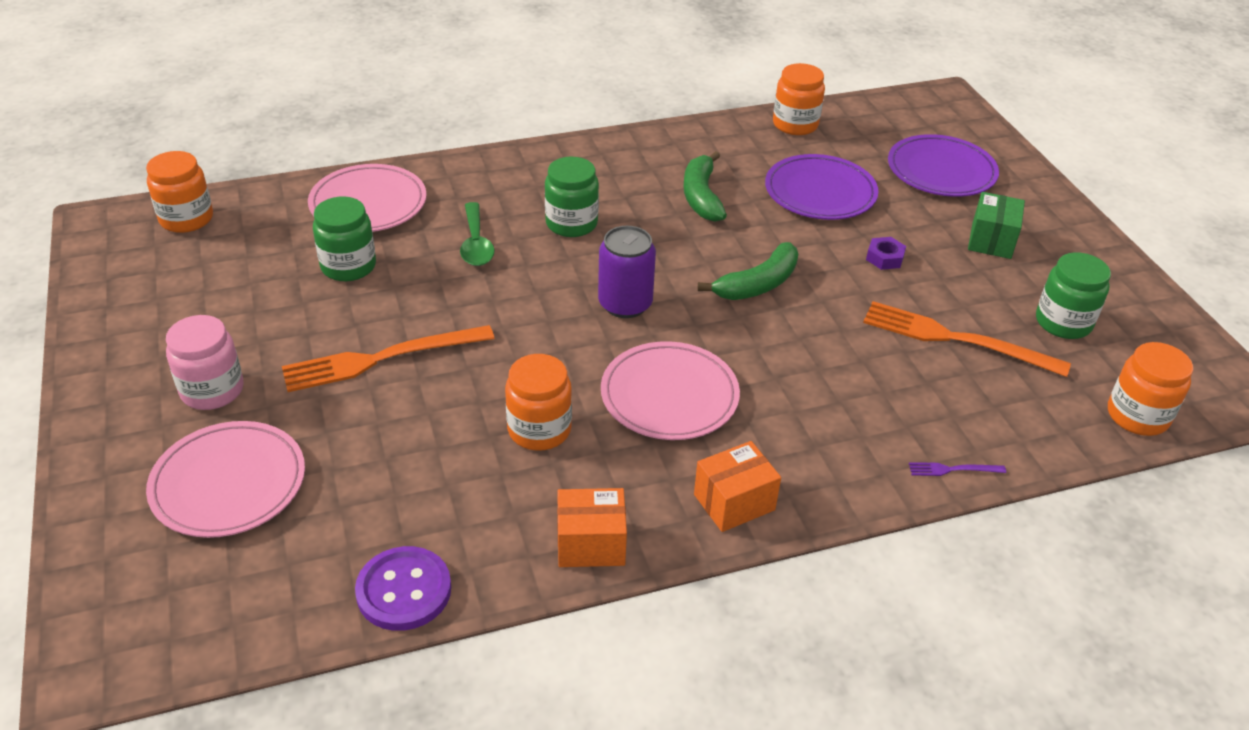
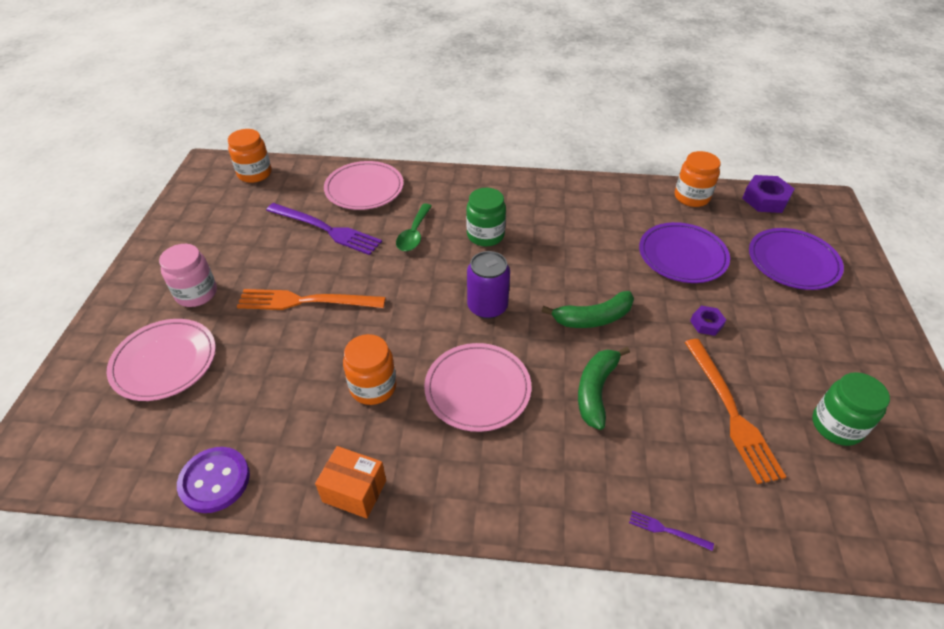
camera: 25 degrees right, 5 degrees up
(348, 266) = (326, 229): green jar -> purple fork
(701, 196) = (589, 237): green banana -> green banana (596, 390)
(734, 502) = (475, 495): orange box -> none
(878, 109) = (765, 199): none -> purple nut
(956, 339) = (731, 412): orange fork -> orange fork turned 150 degrees counterclockwise
(991, 240) = (807, 333): green box -> none
(1137, 416) = (865, 538): orange jar -> none

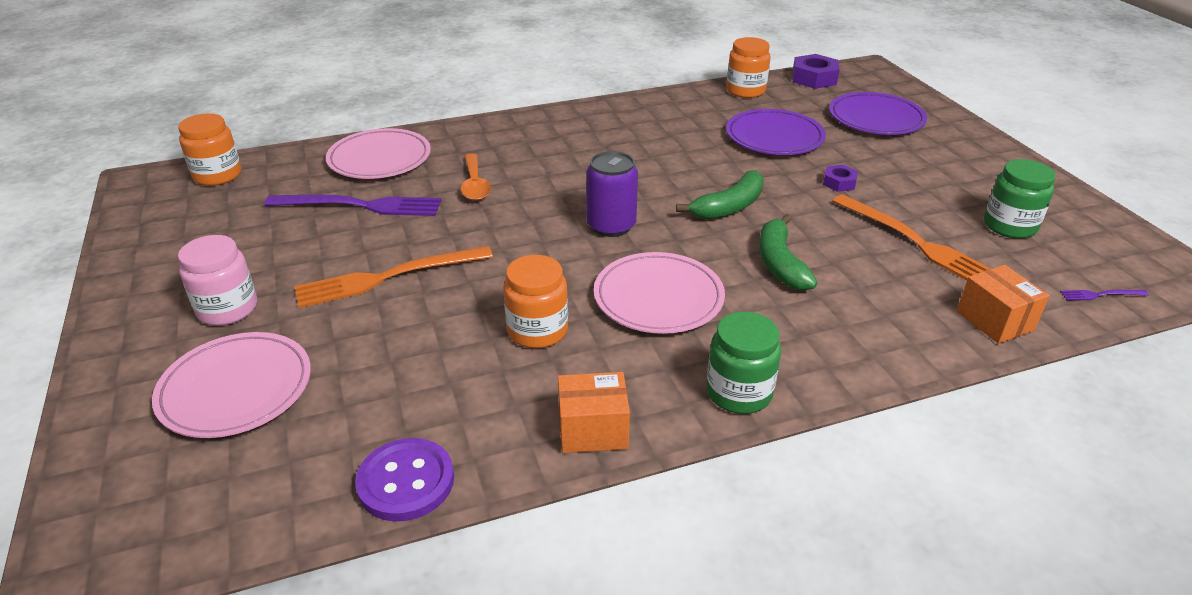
camera: 25 degrees left, 10 degrees down
(414, 234) = (475, 185): green spoon -> orange spoon
(485, 235) = (559, 167): green jar -> green jar (739, 393)
(667, 530) = (936, 350): purple fork -> purple fork (1100, 295)
(743, 522) = (994, 321): none -> orange box

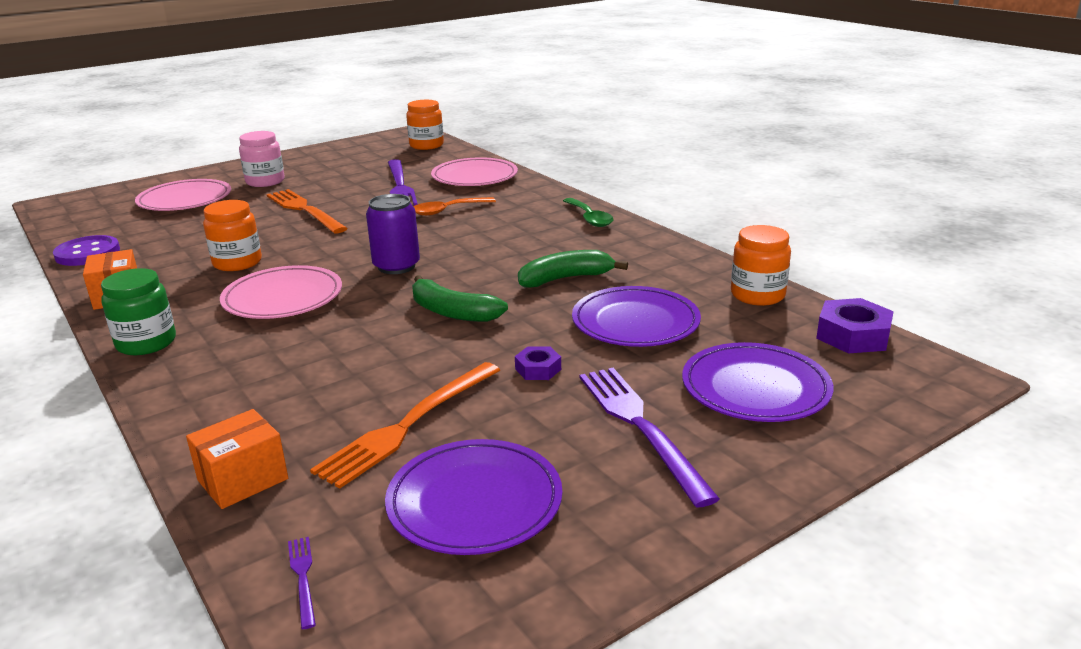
camera: 75 degrees right, 10 degrees down
(555, 120) = (589, 218): none -> green spoon
(780, 263) = (347, 346): green banana -> green banana (565, 279)
(920, 160) = (640, 426): none -> purple fork
(1009, 226) = (474, 502): green jar -> purple plate

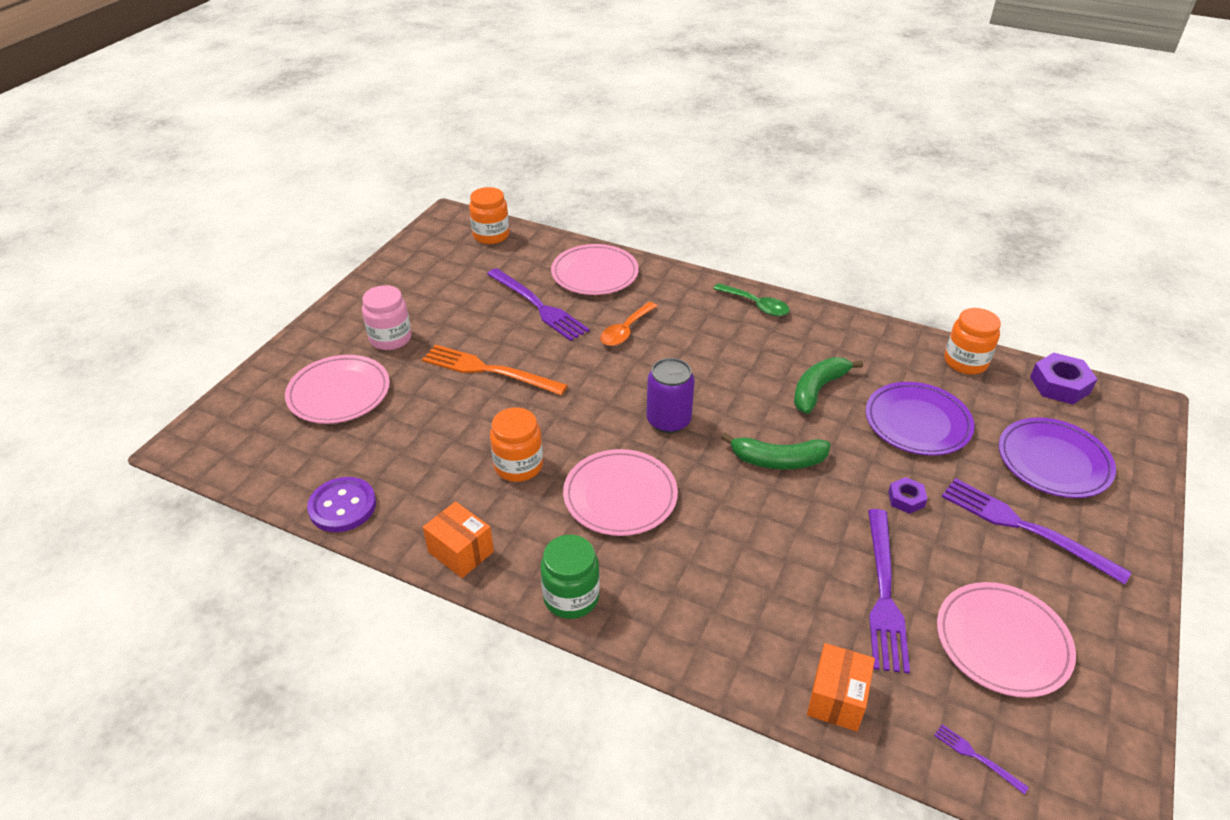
camera: 30 degrees left, 15 degrees up
(408, 425) = (884, 593): orange fork -> purple fork
(474, 502) = (1002, 642): purple plate -> pink plate

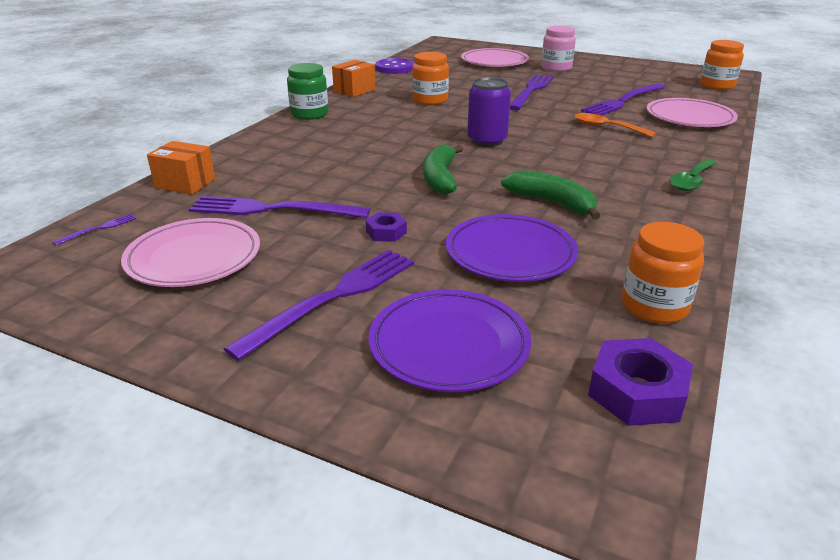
camera: 90 degrees right, 10 degrees down
(489, 370) = (531, 91): orange fork -> purple fork
(620, 496) = (399, 126): pink plate -> none

